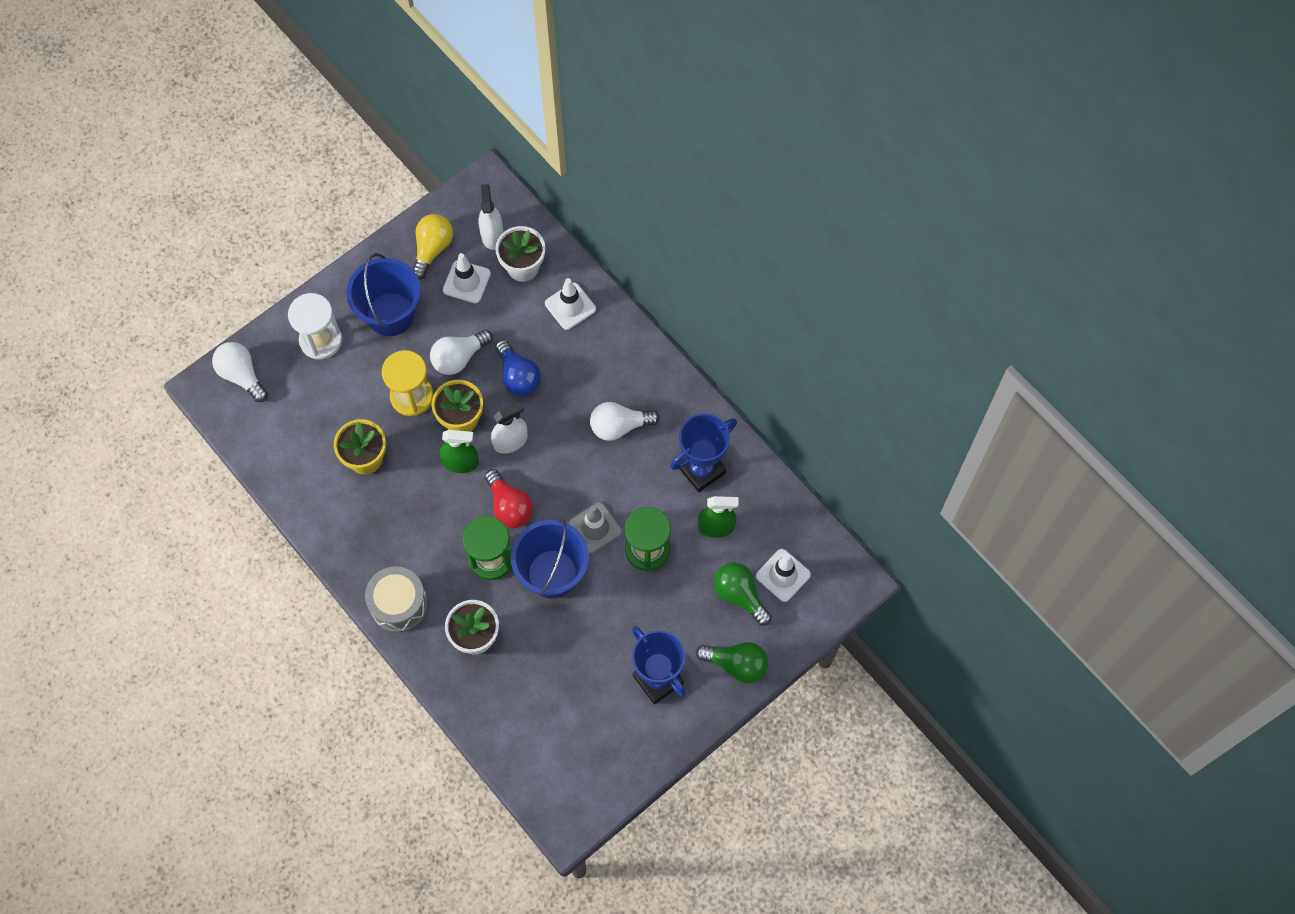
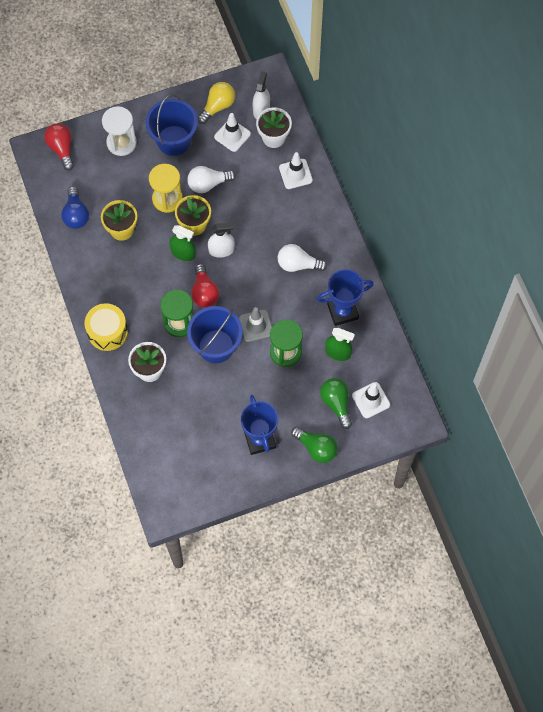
camera: 20 degrees right, 0 degrees up
(242, 375) = (61, 149): white light bulb -> red light bulb
(399, 604) = (107, 332): grey drum -> yellow drum
(518, 376) = (243, 209): blue light bulb -> blue light bulb (76, 214)

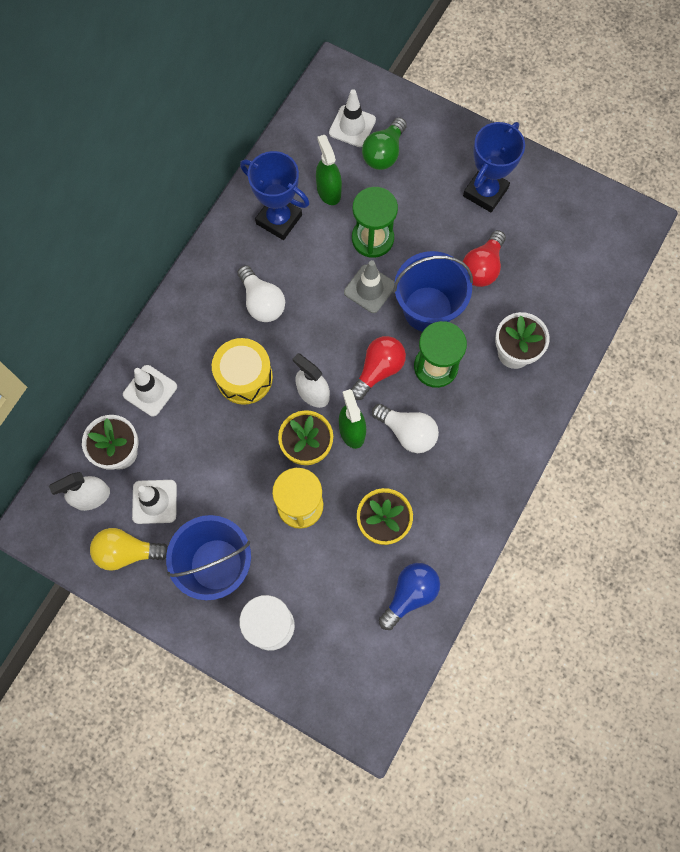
camera: 130 degrees left, 5 degrees up
(61, 149) = (340, 694): red light bulb -> red light bulb (482, 267)
(107, 332) = (513, 432): yellow drum -> yellow drum (244, 377)
(208, 184) = (242, 476): white light bulb -> white light bulb (407, 432)
(316, 448) = (445, 137): green light bulb -> none

